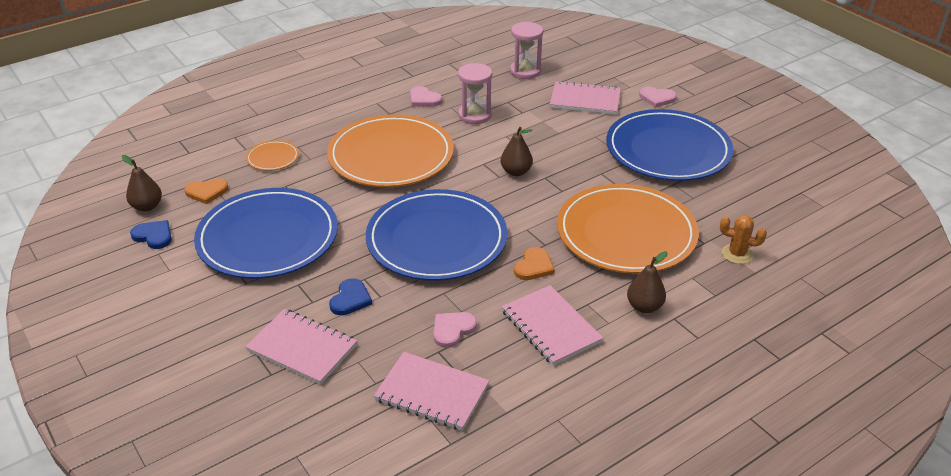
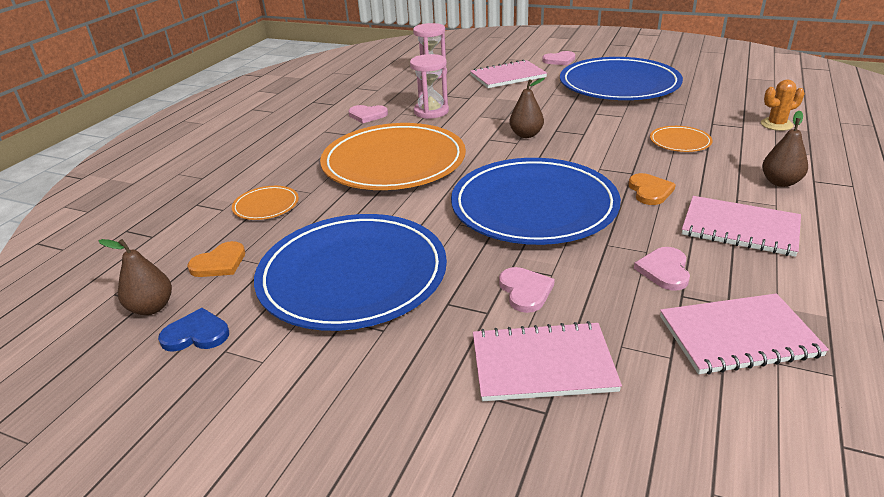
camera: 30 degrees left, 5 degrees down
(350, 299) = (525, 291): blue heart -> pink heart
(626, 233) = (680, 142): orange plate -> orange plate, size x0.41

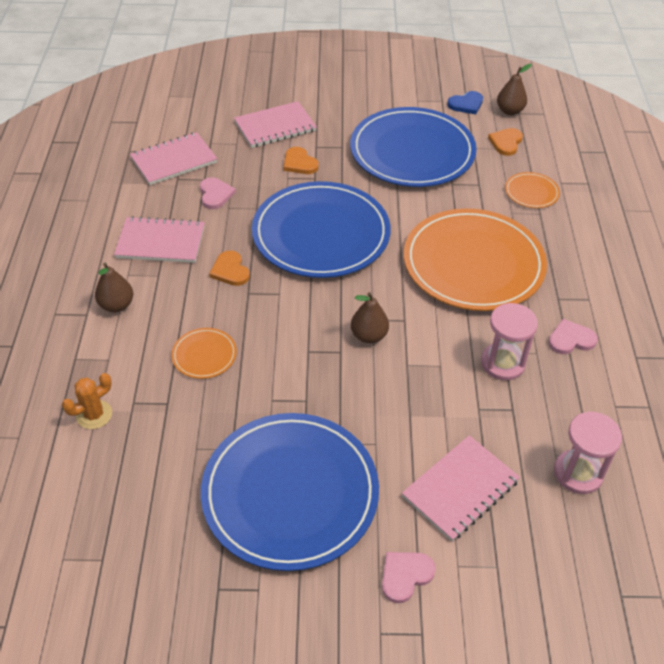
camera: 155 degrees right, 15 degrees up
(525, 291) = (299, 163): pink heart -> orange heart

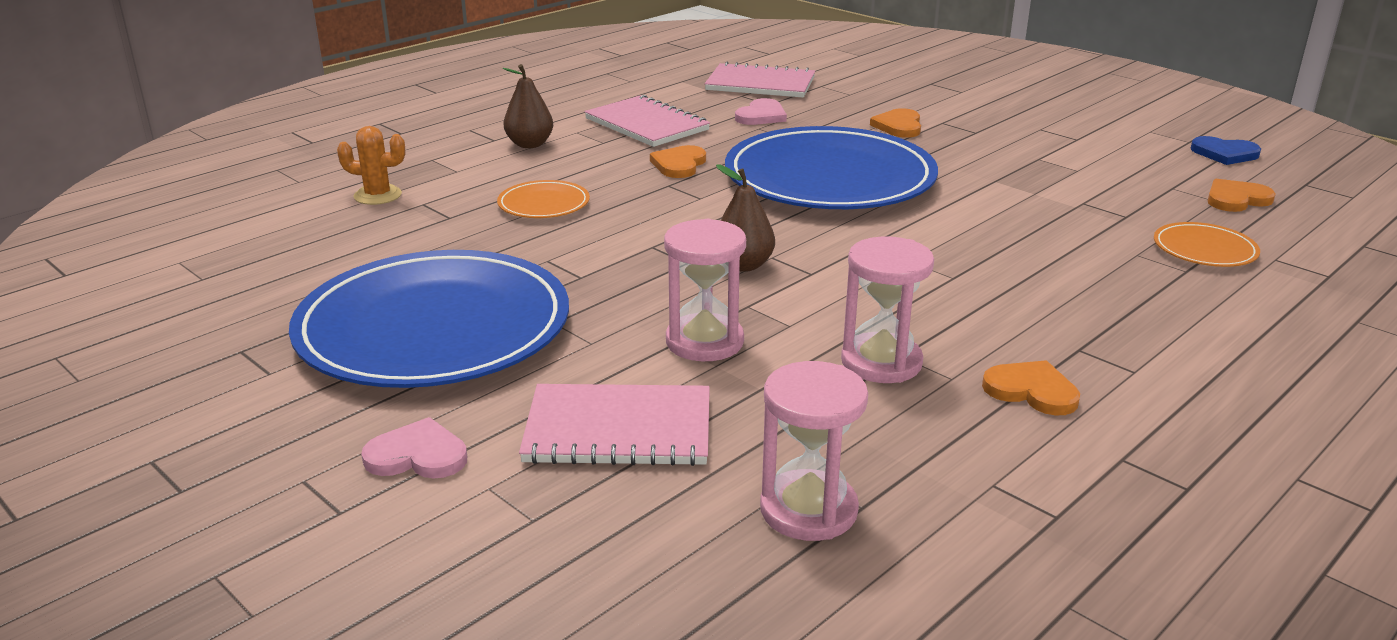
camera: 45 degrees right, 20 degrees down
(275, 126) = (917, 96): pink notebook -> none
(412, 152) = (1068, 163): blue plate -> none
(421, 404) = (704, 342): none -> pink hourglass
(473, 264) = (995, 270): orange plate -> none
(509, 111) = (1291, 178): brown pear -> none
(571, 339) = (1031, 391): pink heart -> orange heart

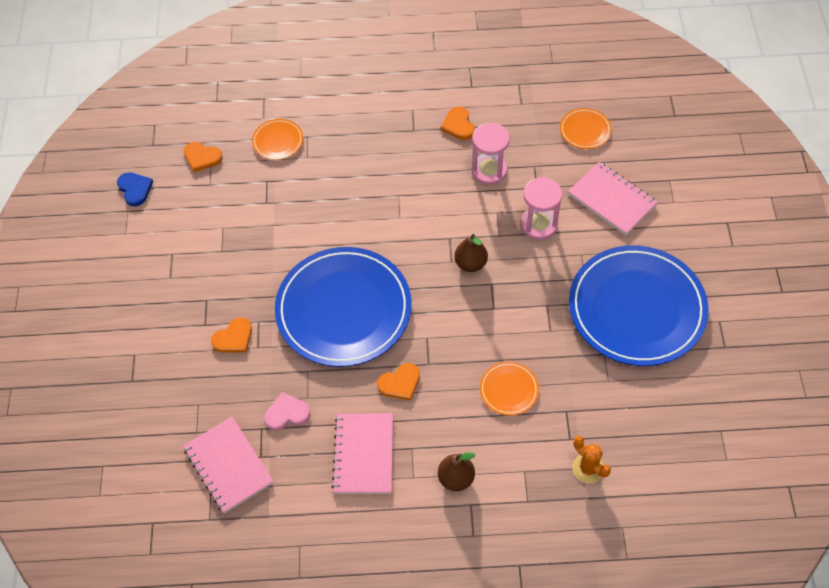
camera: 135 degrees left, 30 degrees up
(417, 455) = (688, 232): pink heart -> none
(808, 510) = (585, 130): pink hourglass -> orange plate

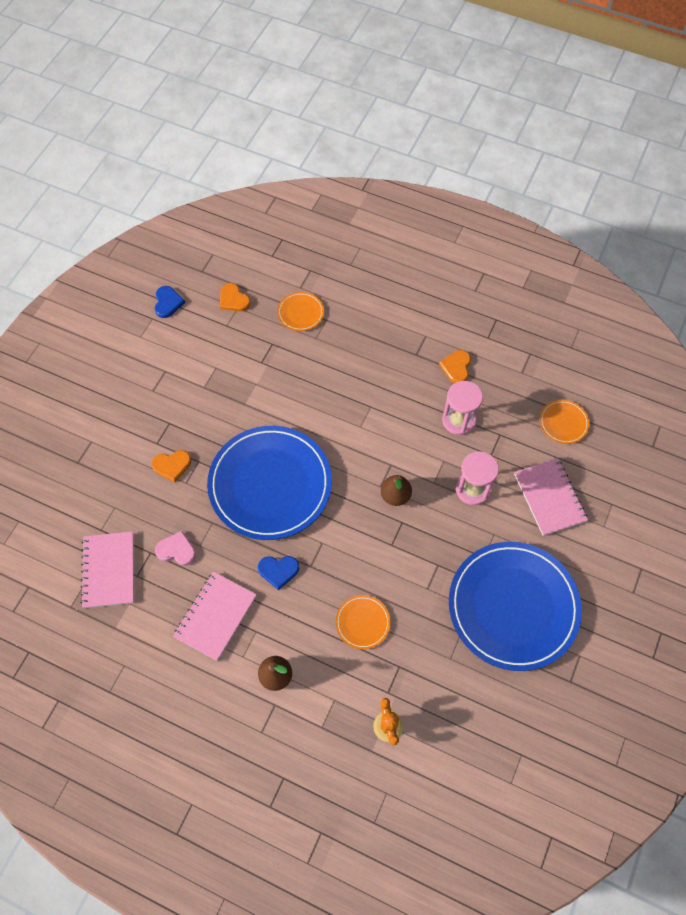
camera: 25 degrees right, 5 degrees up
(400, 383) = (278, 571): orange heart -> blue heart

